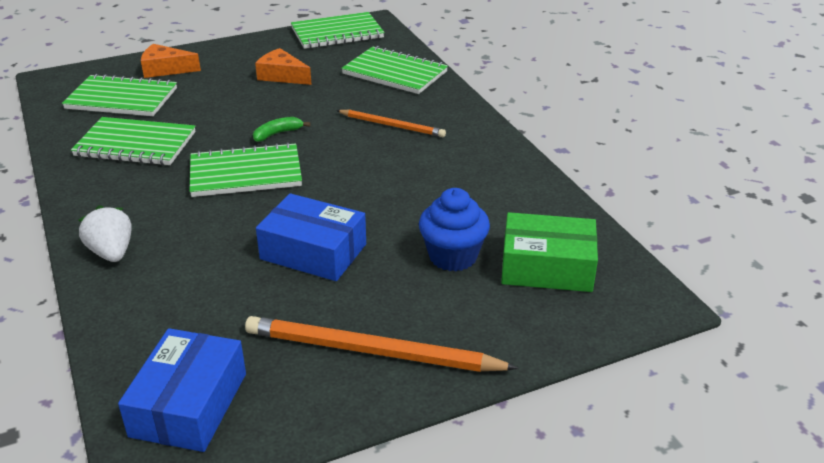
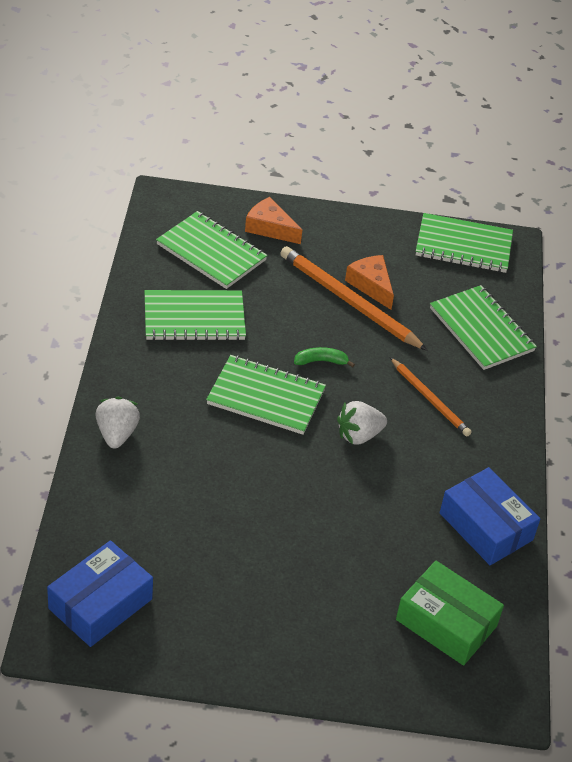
camera: 25 degrees right, 10 degrees up
(135, 144) = (194, 318): green notebook -> green notebook turned 45 degrees counterclockwise
(313, 252) = (269, 511): blue box -> blue box (486, 526)
(352, 169) = (359, 435): none -> white strawberry
(373, 351) = (253, 628): orange pencil -> orange pencil (349, 302)
(453, 256) = (377, 572): blue cupcake -> none

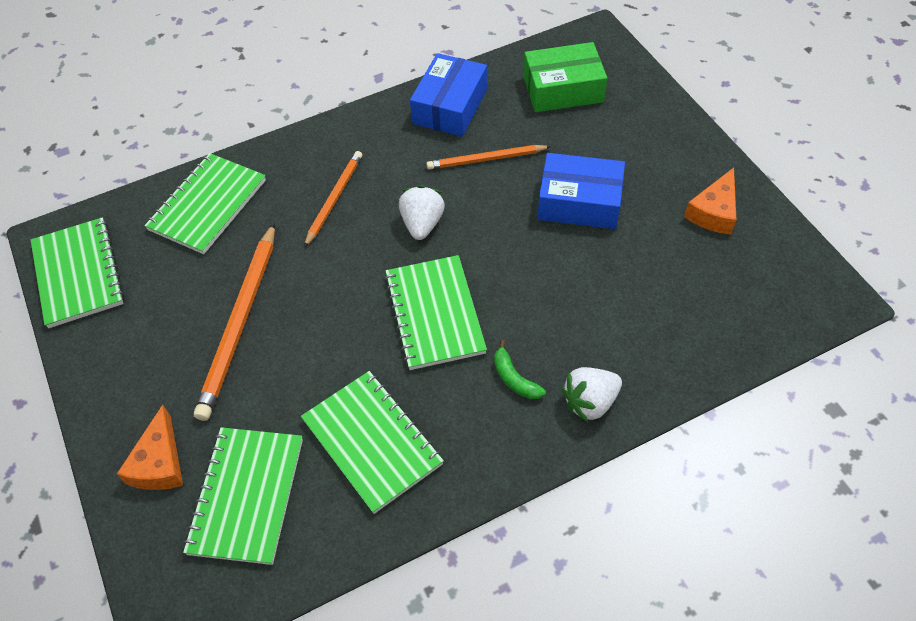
camera: 115 degrees left, 10 degrees up
(100, 604) = (769, 289): blue box -> blue box (579, 202)
(321, 361) = (349, 298): green banana -> green banana (514, 378)
(359, 435) = (422, 224): white strawberry -> white strawberry turned 120 degrees counterclockwise
(371, 285) = (200, 317): orange cheese -> orange cheese (714, 212)
(398, 513) = (486, 159): none -> orange pencil
(446, 623) = (563, 89): green box -> green box turned 75 degrees clockwise

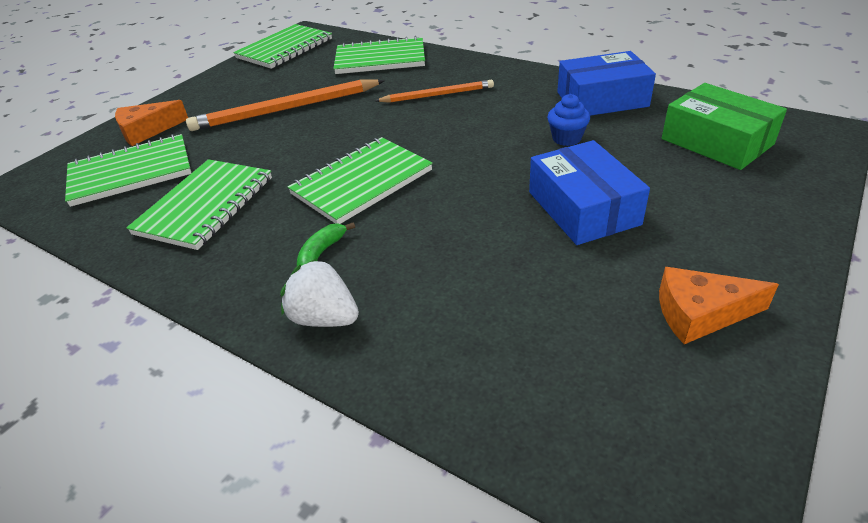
camera: 60 degrees right, 15 degrees down
(422, 224) = (454, 138): white strawberry -> none
(486, 159) = (566, 138): orange pencil -> blue cupcake

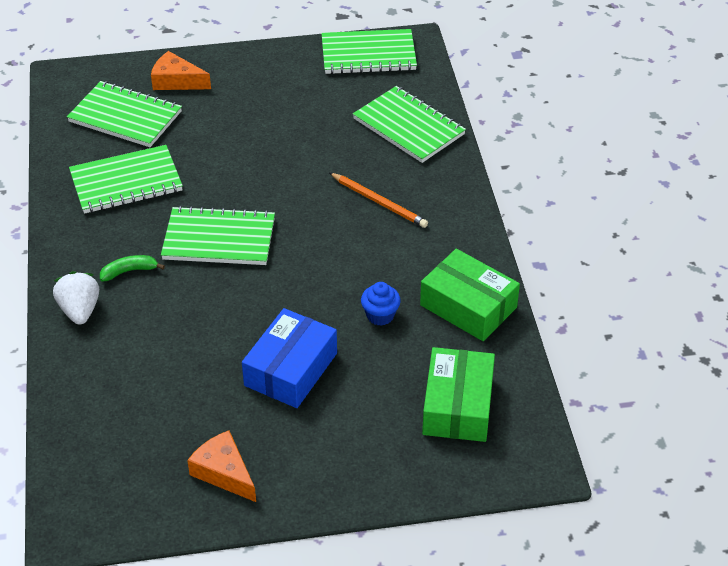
camera: 45 degrees right, 5 degrees up
(287, 109) = (274, 131): orange pencil -> none
(602, 99) = (468, 306): blue box -> green box

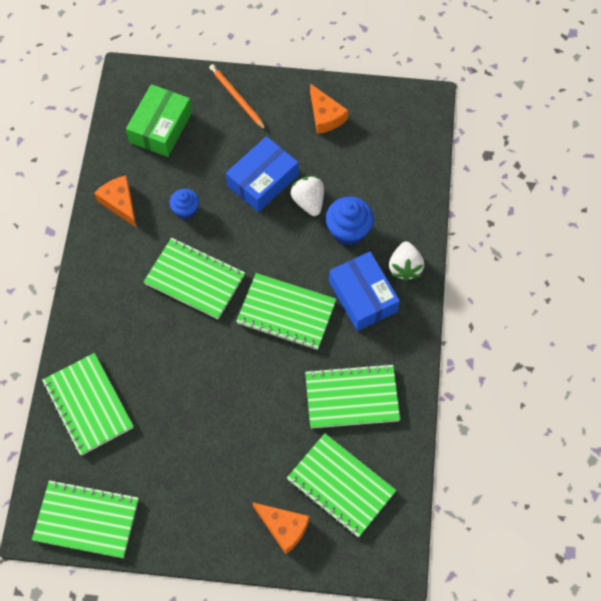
camera: 165 degrees left, 20 degrees up
(129, 271) = (362, 296): green banana -> blue box
(160, 335) = (348, 231): none -> blue cupcake
(221, 357) = (308, 202): none -> white strawberry
(339, 248) = (195, 279): none -> green notebook
(379, 202) = (147, 321): orange pencil -> orange pencil (237, 98)
(468, 306) = (120, 203): green box -> orange cheese

